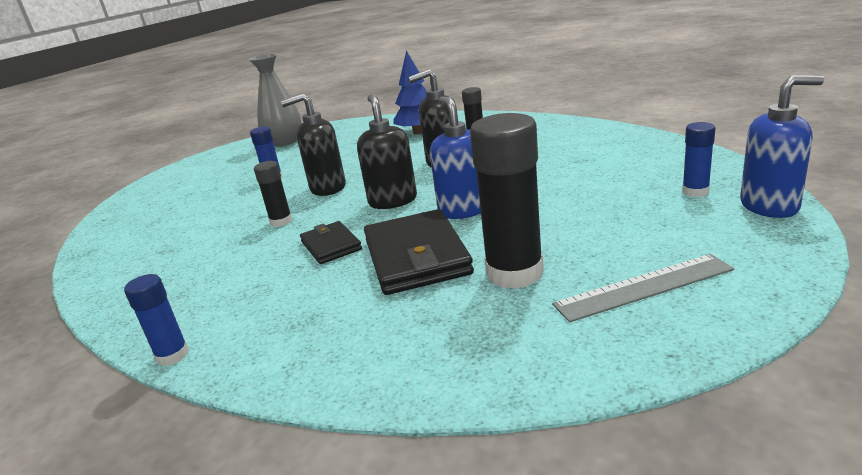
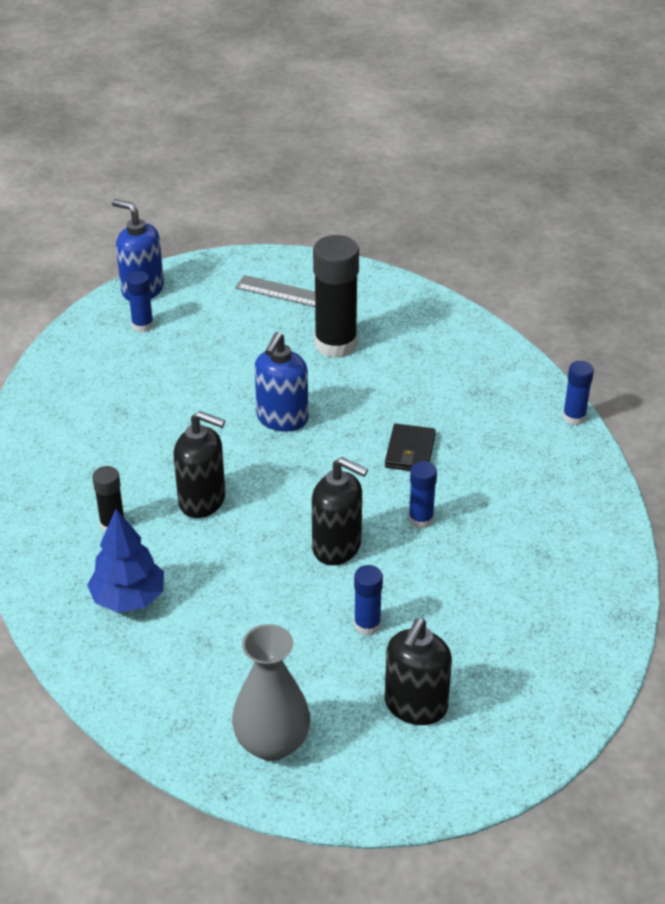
camera: 145 degrees left, 15 degrees up
(281, 221) = (421, 519): black glue stick -> blue glue stick
(393, 201) = (311, 474): black soap dispenser -> black soap dispenser (415, 706)
(416, 257) = (369, 396): black wallet -> none

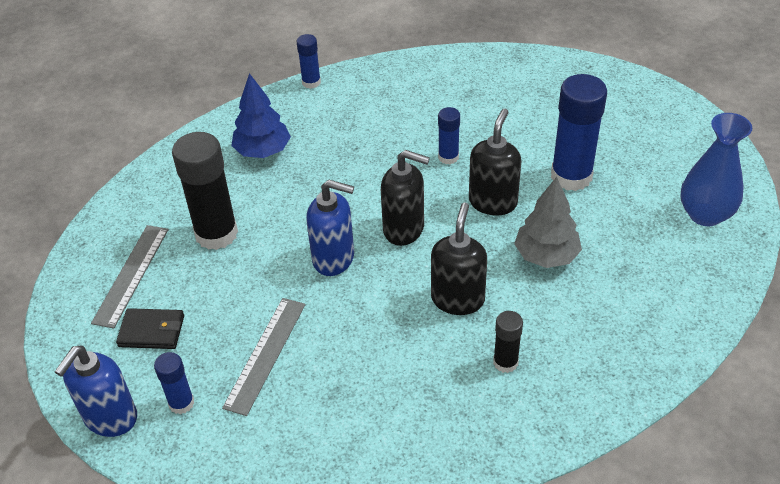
camera: 95 degrees left, 5 degrees up
(128, 598) = (594, 330): blue tree -> blue tree (263, 151)
(177, 372) = (266, 354): none -> grey ruler
(243, 578) = (546, 256): none -> grey tree
(272, 743) = (705, 214): grey vase -> blue vase
(367, 625) = (571, 176): blue glue stick -> blue glue stick, size x1.94
(410, 451) = (367, 170): black wallet -> black wallet (152, 331)
(415, 706) = (638, 145): black soap dispenser -> black soap dispenser (404, 229)

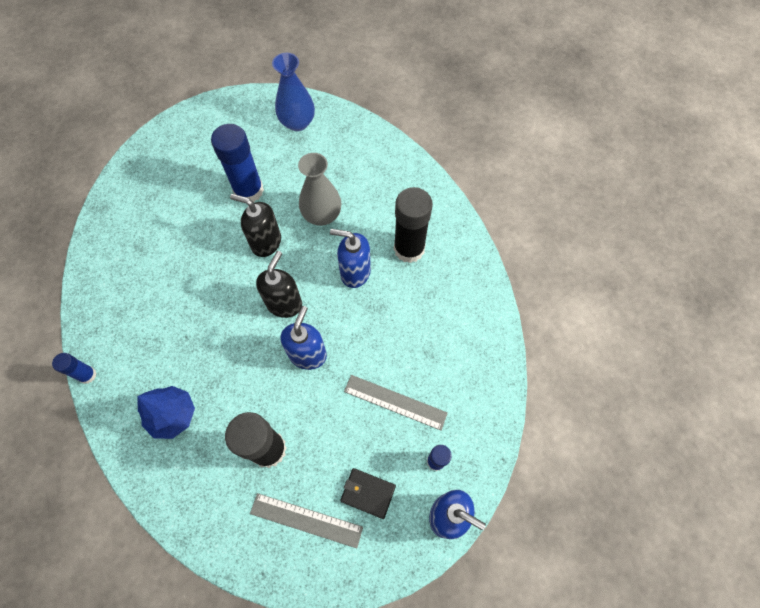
camera: 90 degrees left, 20 degrees up
(152, 331) = (368, 493): black wallet -> black wallet turned 75 degrees counterclockwise
(448, 157) = (212, 268): blue glue stick -> none
(457, 299) = (355, 272): black soap dispenser -> blue soap dispenser
(505, 362) = (409, 249): black glue stick -> black glue stick, size x1.94
(546, 256) = (322, 215): grey tree -> grey vase

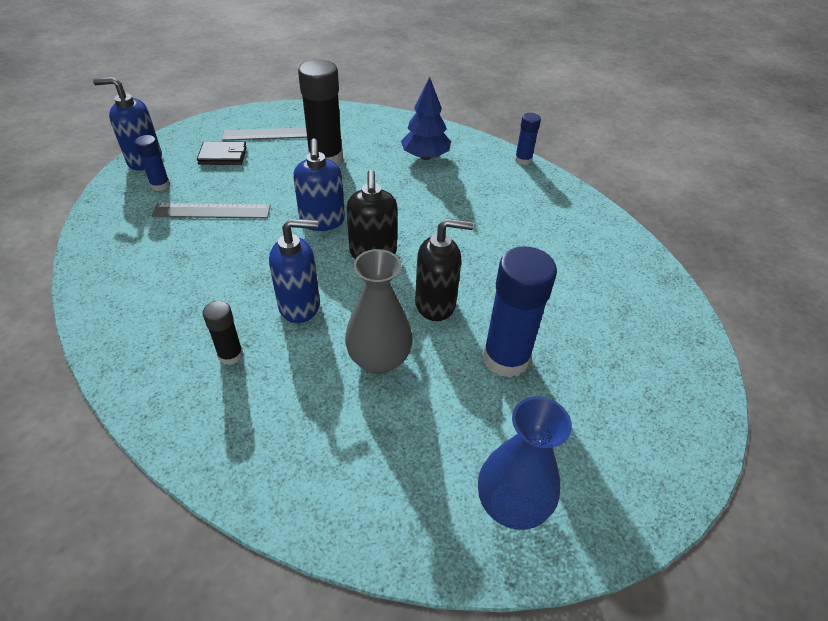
camera: 155 degrees right, 20 degrees down
(409, 249) = (230, 355): black glue stick -> black glue stick, size x0.51

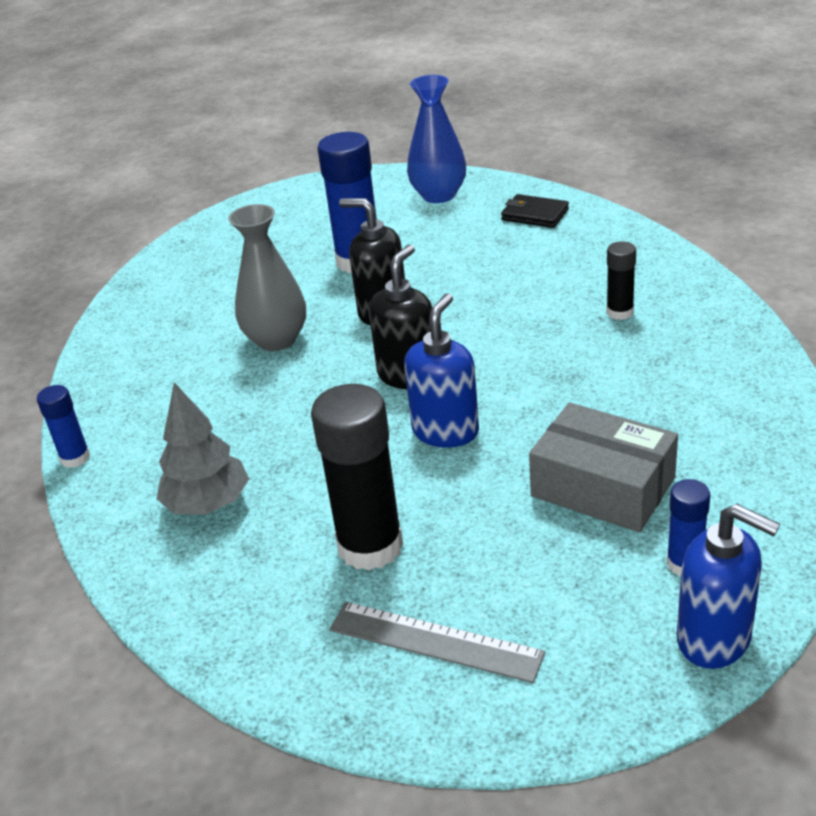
camera: 145 degrees left, 10 degrees down
(212, 211) = (603, 487): grey ruler -> grey box
(223, 156) = (554, 606): black wallet -> black wallet (534, 214)
(300, 305) = (528, 339): blue soap dispenser -> none
(379, 359) = (474, 282): grey vase -> grey vase (276, 340)
(425, 156) = (208, 504): blue tree -> grey tree

